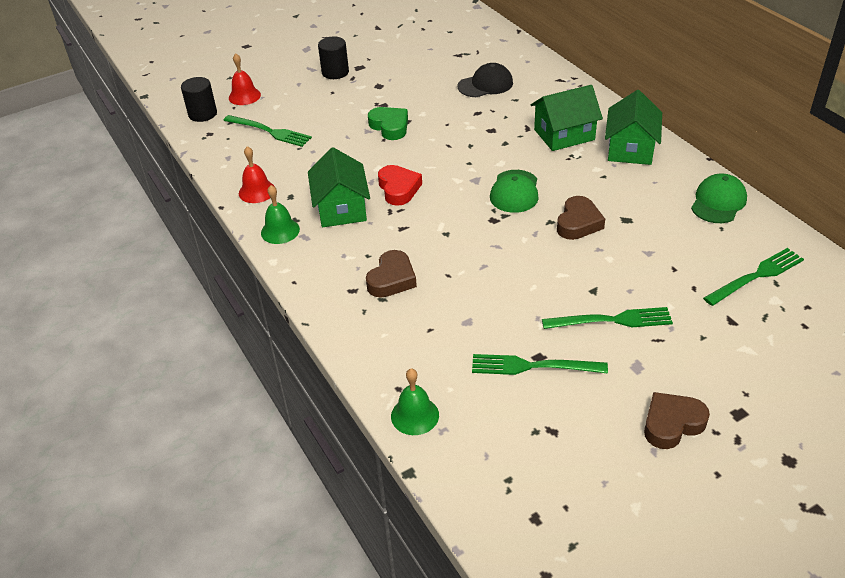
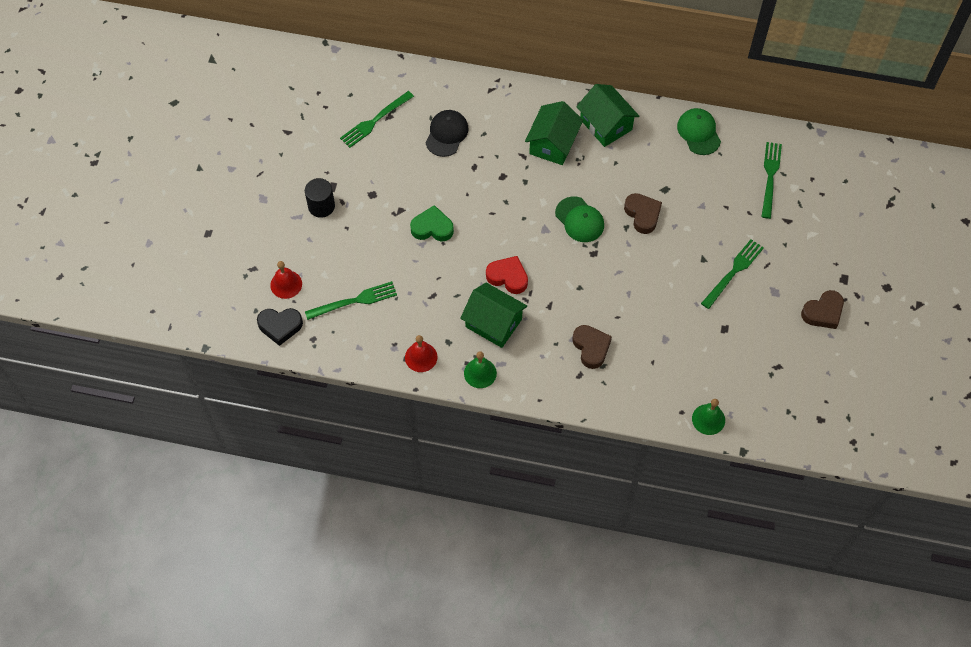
camera: 50 degrees left, 20 degrees up
(202, 114) = (280, 326): black cylinder -> black heart
(531, 366) = (728, 338): green fork -> green fork (374, 121)
(672, 424) = (823, 312): brown heart -> brown heart turned 135 degrees counterclockwise

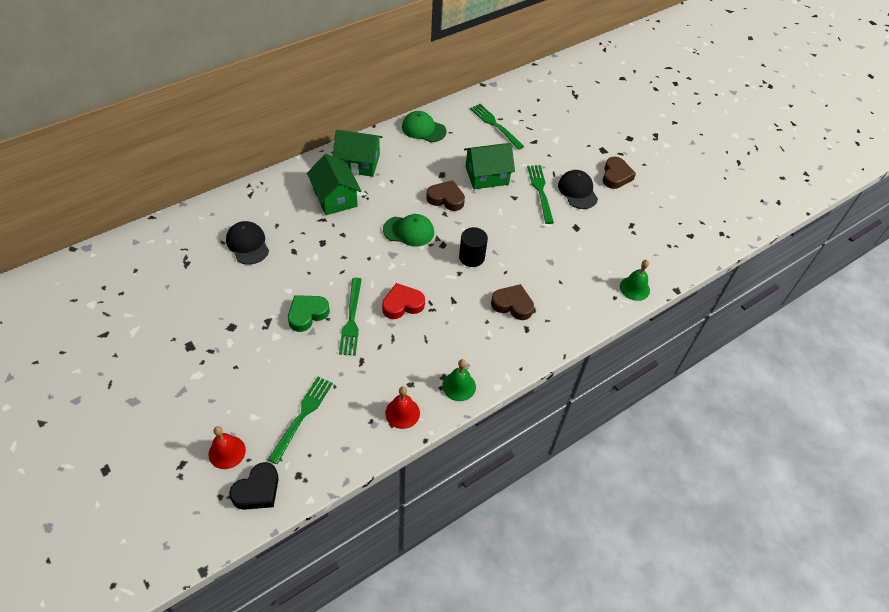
camera: 50 degrees left, 10 degrees down
(321, 206) = (195, 367): black cylinder -> black cylinder (471, 257)
(374, 121) = (177, 275): green fork -> green fork (351, 320)
(493, 323) = (428, 343): green house -> green house (487, 176)
(768, 298) = (577, 191): none -> black cap

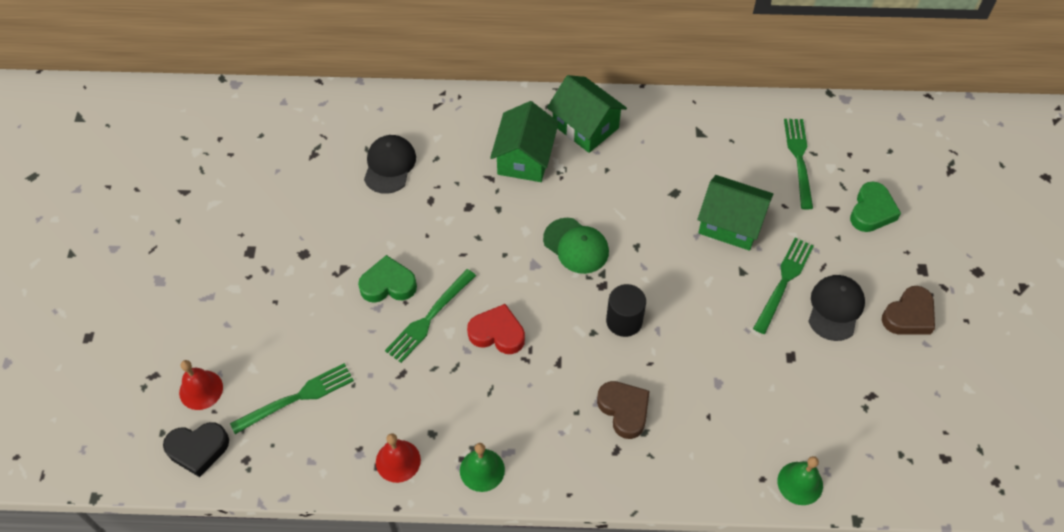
camera: 40 degrees right, 5 degrees up
(423, 129) = (700, 120): green cap -> none
(446, 199) = (654, 228): brown heart -> none
(554, 134) = (871, 211): none -> green heart

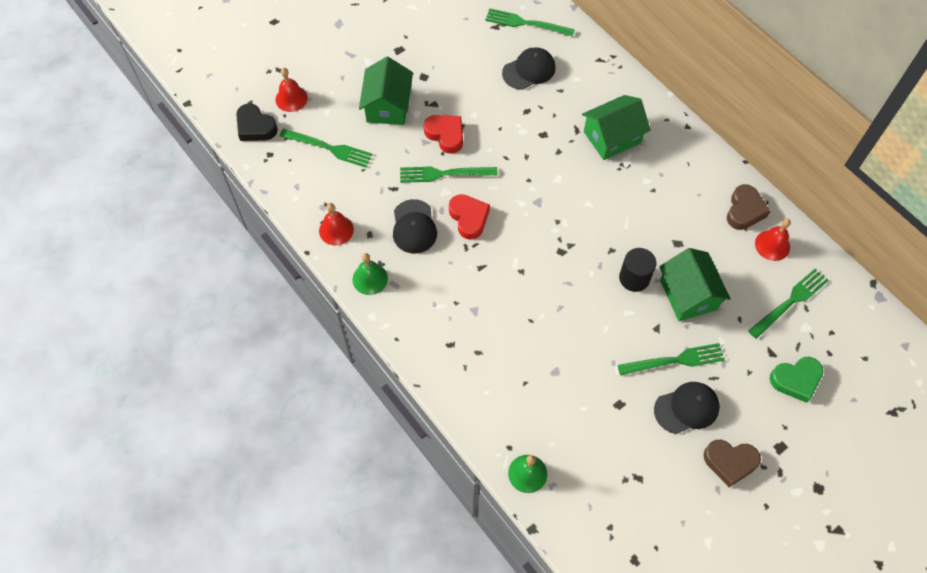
camera: 50 degrees right, 5 degrees up
(336, 129) = (525, 23): none -> green fork
(388, 284) = (445, 135): green heart -> red heart
(462, 387) = (414, 227): none -> black cap
(576, 246) = (575, 215): green cap -> none
(585, 126) = (674, 153): green house -> green house (388, 106)
(624, 321) = (547, 283): black cylinder -> black cylinder (634, 278)
(624, 410) = (482, 329): brown heart -> brown heart (744, 210)
(737, 130) = (772, 245): none -> red bell

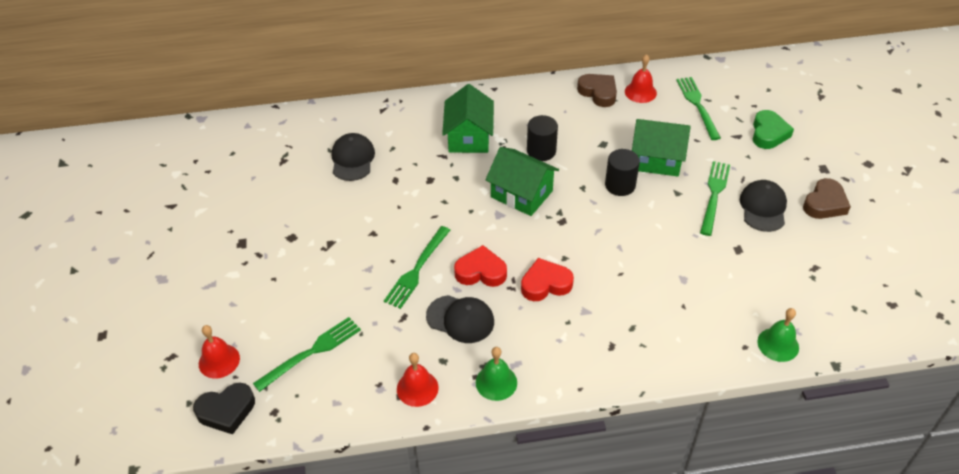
camera: 60 degrees left, 15 degrees down
(388, 106) = (301, 280): green house -> green house (521, 194)
(445, 135) = (373, 249): red heart -> red heart (545, 284)
(525, 23) = (298, 139): green fork -> none
(634, 199) = (541, 151): none -> black cylinder

